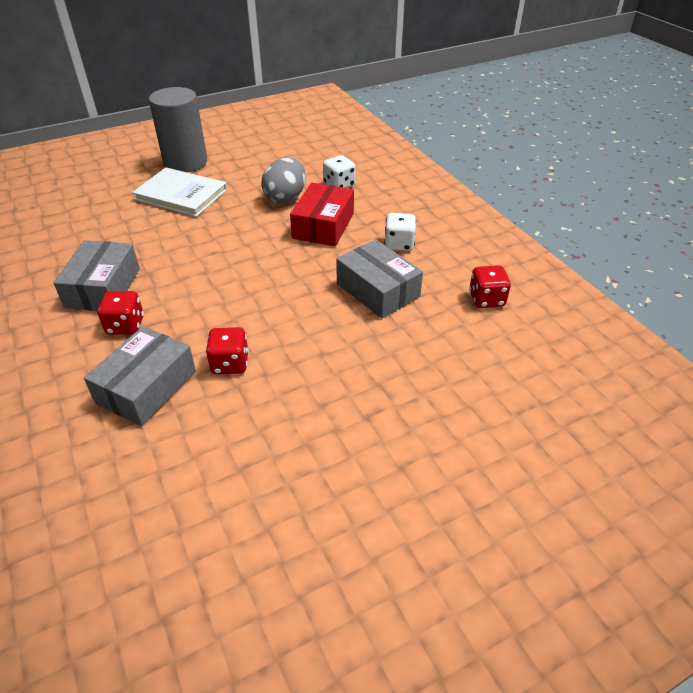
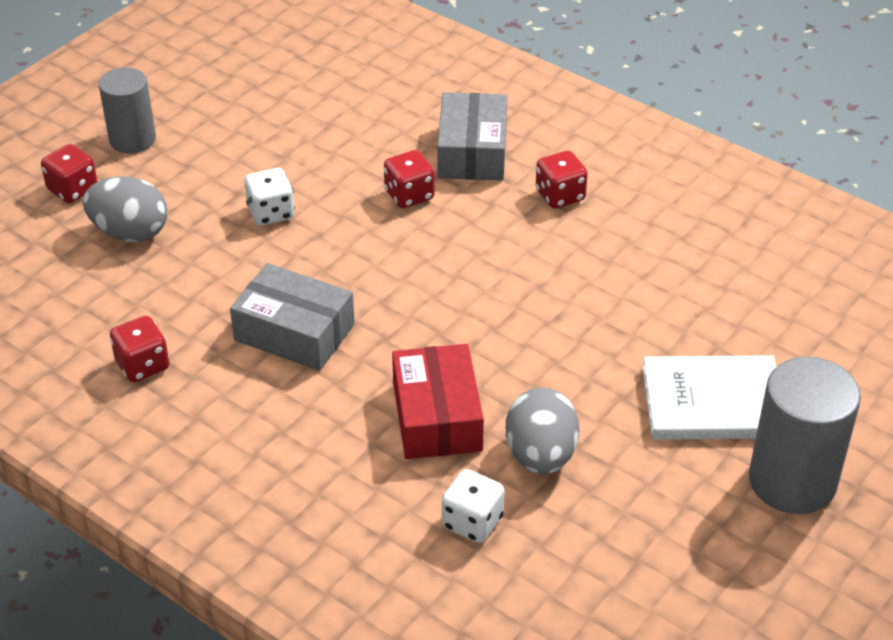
camera: 155 degrees right, 0 degrees up
(103, 288) = (638, 226): grey box -> none
(399, 244) = (300, 419): white dice -> white dice (271, 213)
(446, 526) = (132, 139): none -> grey cylinder
(474, 406) = (130, 233): none -> grey egg
(521, 476) = (73, 190): none -> red dice

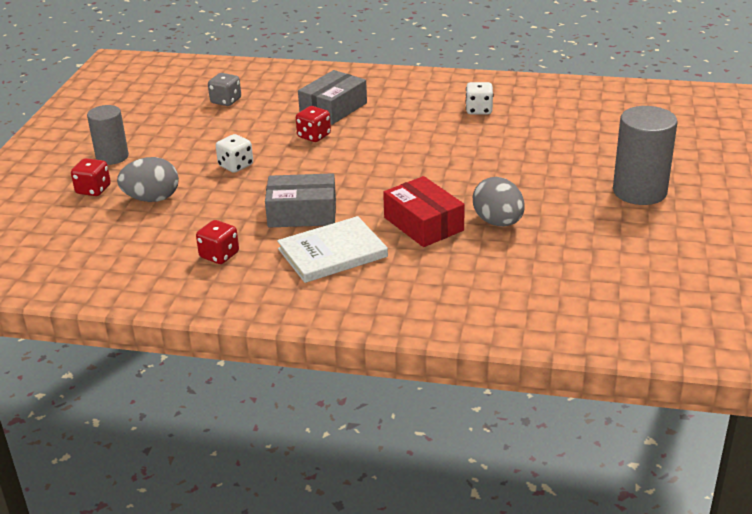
camera: 25 degrees left, 10 degrees down
(340, 87) = (226, 101): none -> grey dice
(472, 152) = (333, 108): grey box -> grey box turned 60 degrees clockwise
(472, 522) = (488, 261): white dice -> white dice (479, 110)
(560, 196) = (402, 113): red dice -> none
(713, 402) = (568, 173): white book -> white book (332, 253)

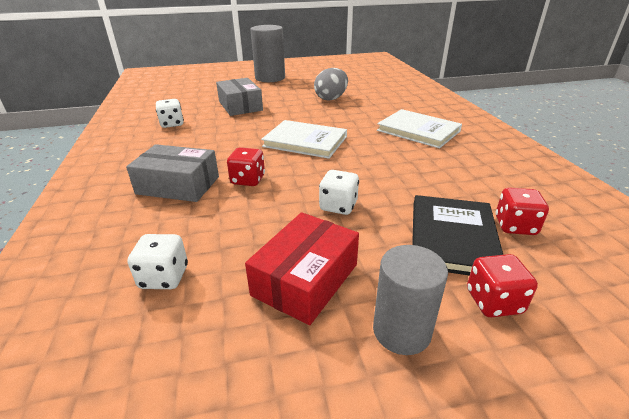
camera: 115 degrees left, 0 degrees up
(152, 199) = (452, 237): grey egg -> black book
(219, 255) = (479, 167): red dice -> red dice (515, 226)
(226, 101) = (164, 277): grey dice -> white dice
(302, 213) = (384, 152): grey box -> grey box (240, 106)
(367, 175) = (305, 141): none -> white book
(423, 224) = (353, 114): red box -> red box (305, 279)

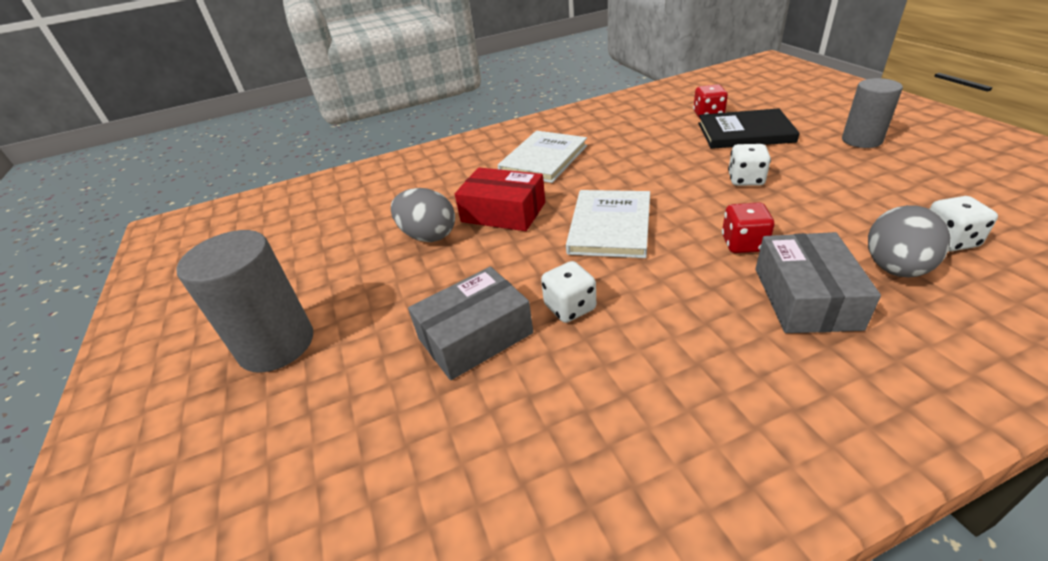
camera: 95 degrees left, 5 degrees up
(165, 230) = (895, 268): none -> grey egg
(172, 124) = (603, 410): white dice -> white dice (570, 307)
(305, 279) = (860, 176): red box -> red box (503, 212)
(493, 301) = (801, 119): red dice -> none

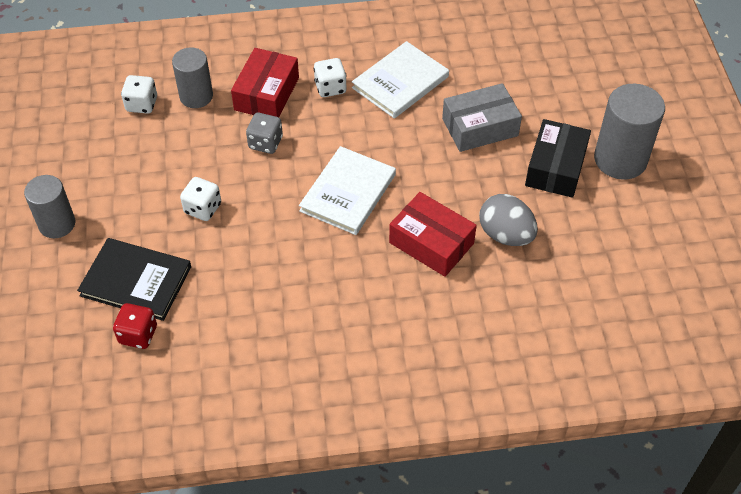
camera: 170 degrees left, 15 degrees up
(368, 312) = (555, 167): none -> black box
(544, 159) = (363, 318): white book -> white book (400, 82)
(570, 307) = (412, 129): white dice -> white dice (330, 88)
(743, 244) = (265, 143): red dice -> grey dice
(805, 298) = (266, 94): grey box -> red box
(895, 268) = (196, 96): grey egg -> grey cylinder

